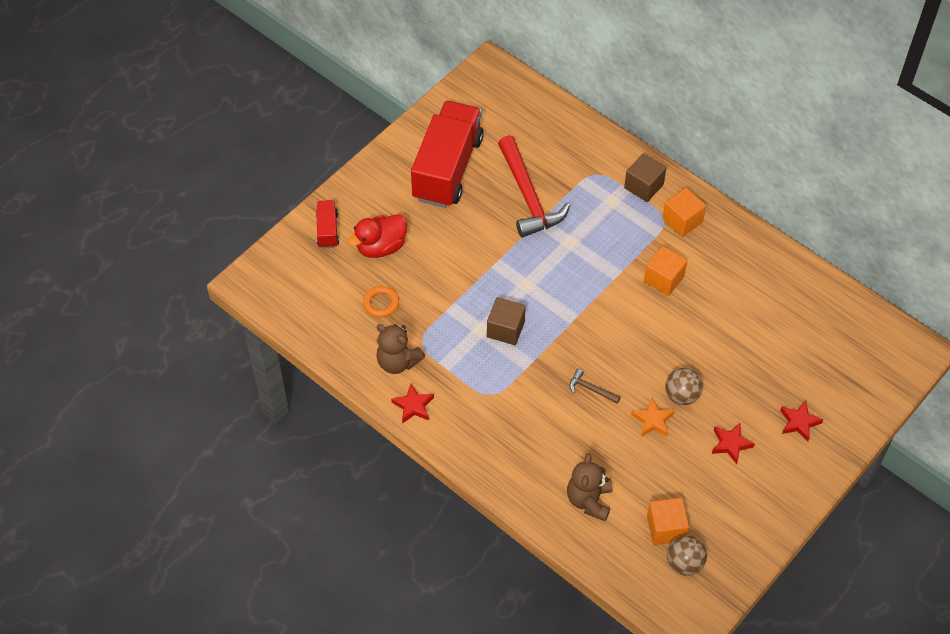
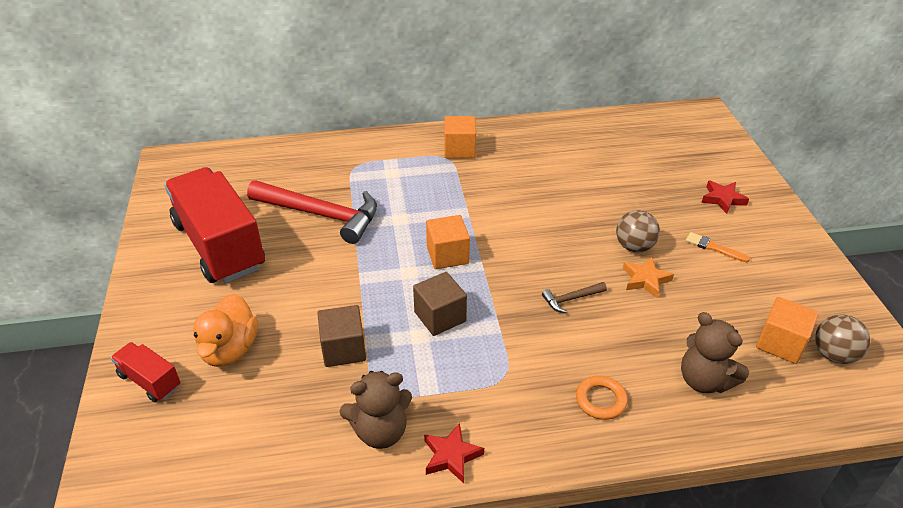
camera: 50 degrees left, 15 degrees down
(381, 247) = (230, 349): red duck -> orange duck
(381, 303) = (293, 396): orange ring -> orange ring (600, 400)
(643, 186) = (402, 150): brown cube -> brown cube (343, 349)
(663, 279) = (503, 189): orange cube -> orange cube (447, 255)
(731, 444) = (713, 247): red star -> orange brush

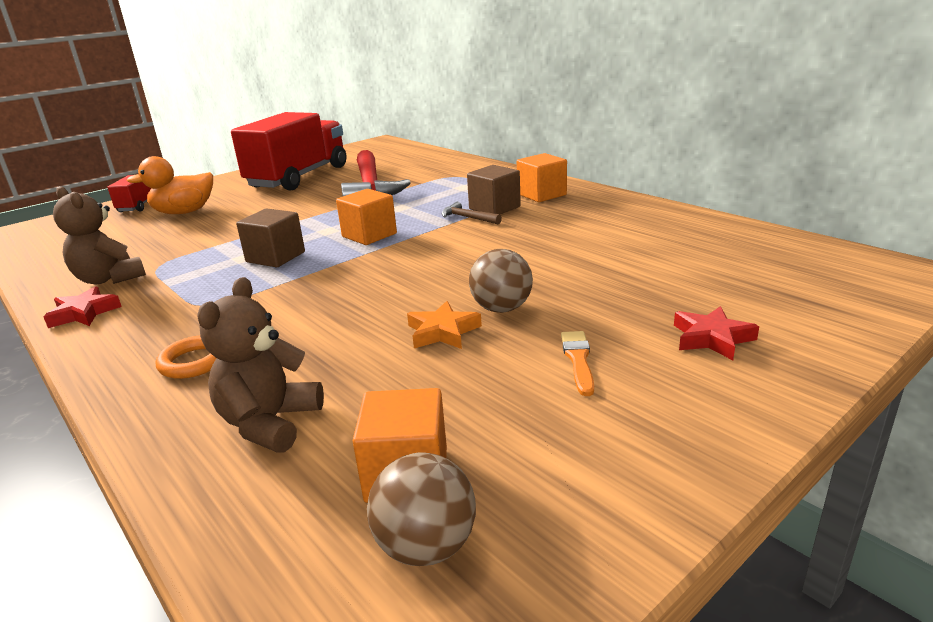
camera: 60 degrees right, 15 degrees down
(343, 349) = (206, 240): brown cube -> brown cube (494, 208)
(571, 299) = (359, 302): brown hammer -> brown hammer (468, 218)

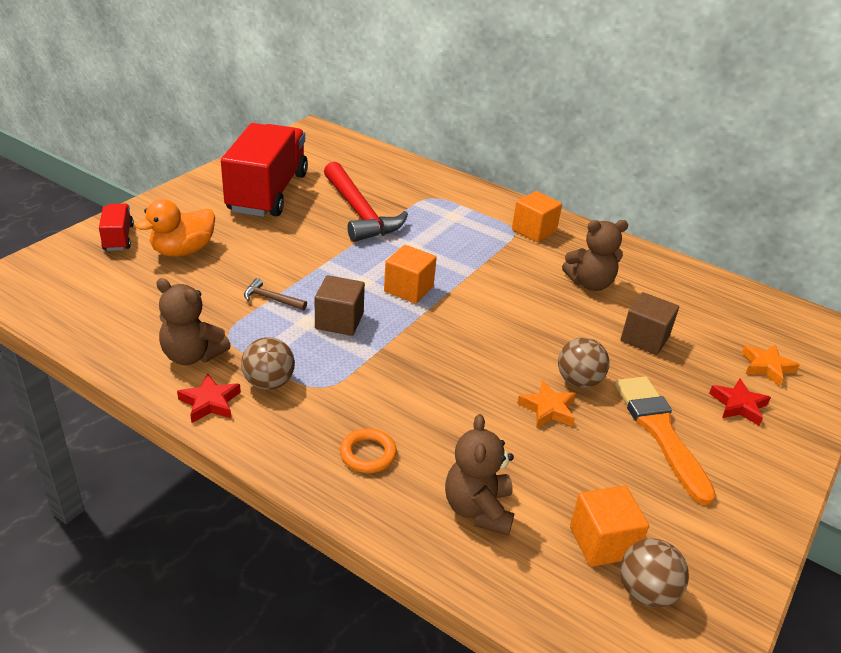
camera: 20 degrees left, 10 degrees up
(157, 300) = (269, 383): none -> brown ball
(468, 218) = (485, 264): brown hammer -> brown hammer (271, 299)
(494, 208) = (501, 250): brown cube -> brown cube (644, 338)
(577, 231) = (590, 283): none -> brown teddy bear
(578, 360) = (660, 432): orange brush -> orange brush, size x2.09
(775, 303) = (766, 367): none -> orange star

